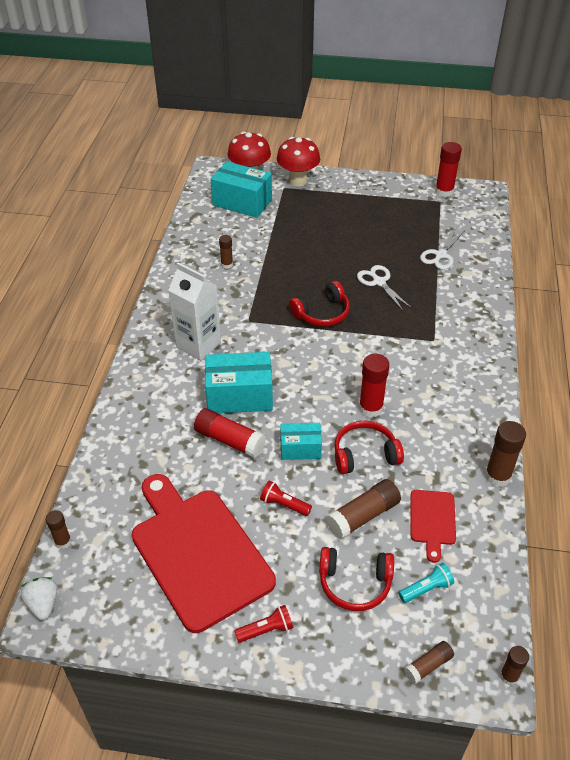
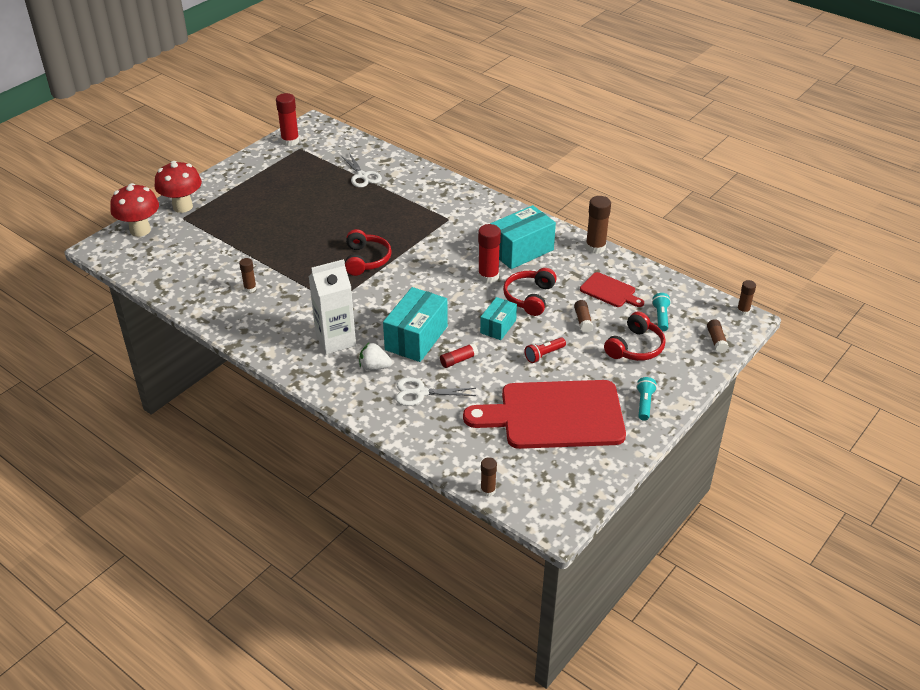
camera: 60 degrees left, 5 degrees down
(43, 604) = (542, 519): white strawberry -> white strawberry (374, 367)
(229, 440) = (458, 360): red glue stick -> red glue stick, size x0.59
(242, 202) = (174, 249): turquoise box -> turquoise box (521, 250)
(266, 630) = (644, 404): red flashlight -> turquoise flashlight
(363, 516) = (583, 321): brown glue stick -> brown glue stick, size x0.59
(379, 282) = (360, 217): white scissors -> white scissors (420, 393)

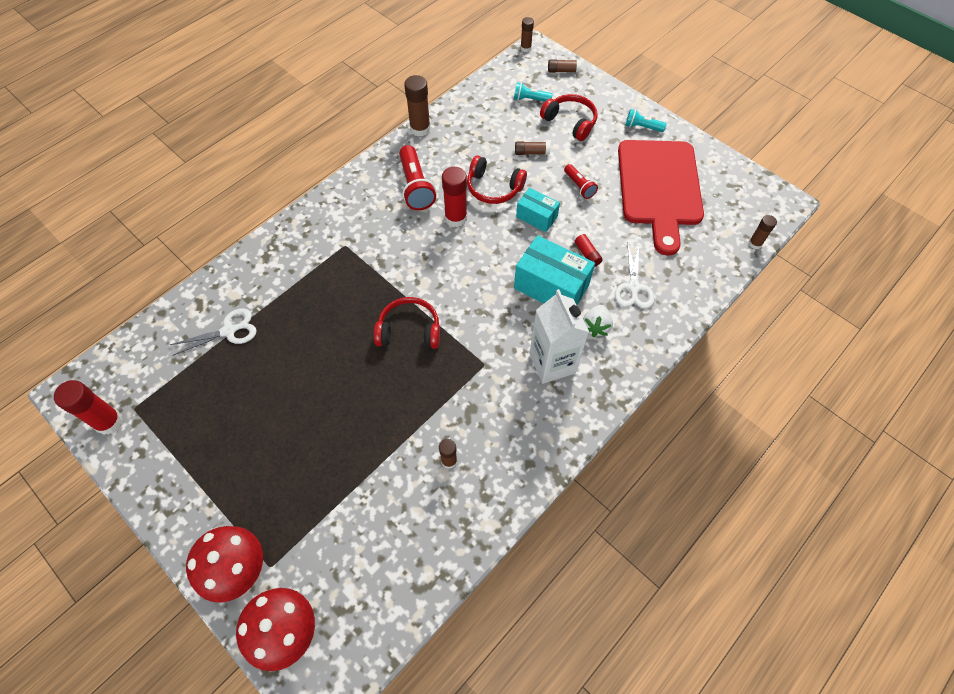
camera: 85 degrees left, 20 degrees up
(521, 250) = (415, 186): turquoise box -> red flashlight
(610, 291) = (490, 128): red cutting board -> none

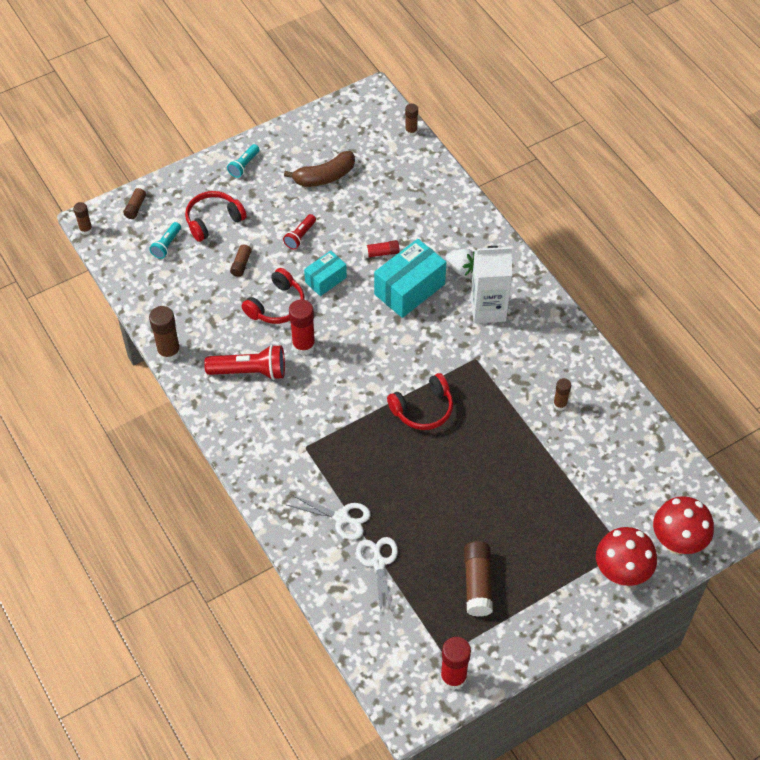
camera: 75 degrees left, 5 degrees down
(214, 422) = (477, 583): none -> brown glue stick
(409, 330) = (423, 409): red headphones -> red headphones turned 135 degrees counterclockwise
(579, 186) = (300, 236): red flashlight -> red flashlight turned 135 degrees clockwise
(633, 287) = (429, 230): white scissors -> white scissors (342, 518)
(659, 188) = (324, 176): red cutting board -> brown banana

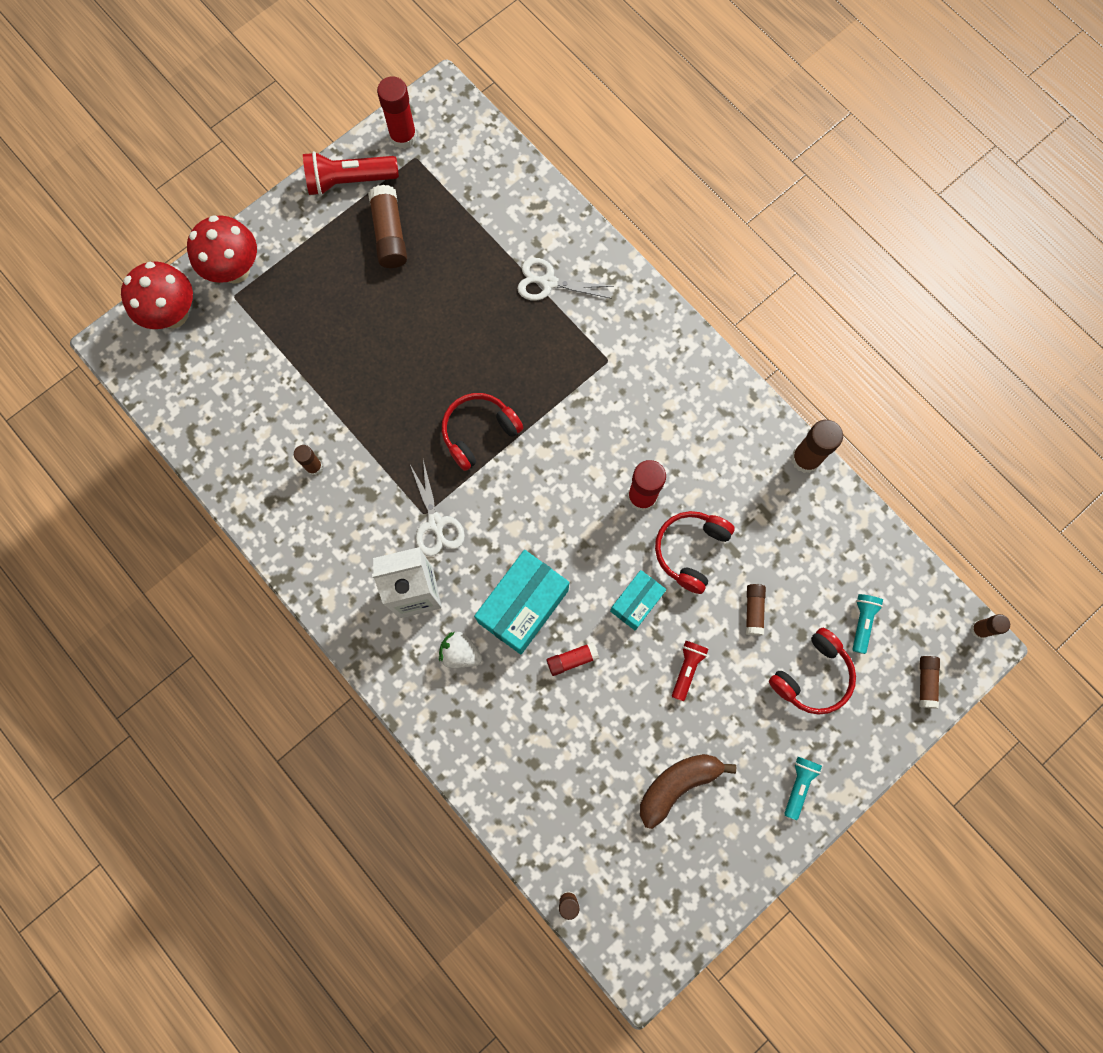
camera: 170 degrees right, 20 degrees up
(250, 371) = (698, 448): red flashlight -> red flashlight (349, 181)
(378, 563) = (499, 239): white scissors -> white scissors (436, 524)

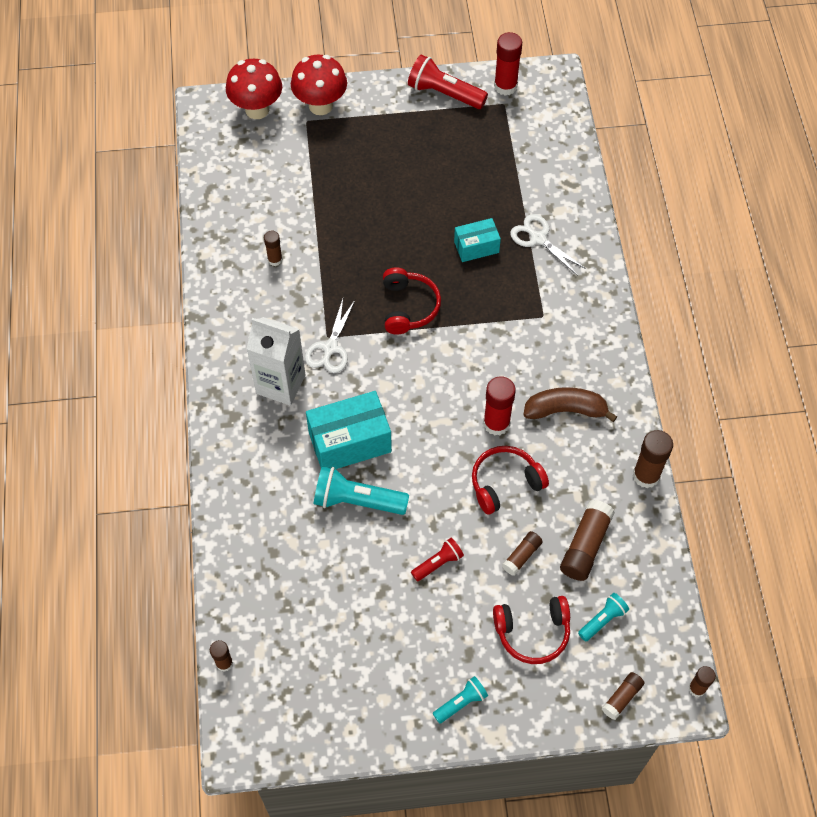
camera: 35 degrees right, 15 degrees down
(389, 234) = (446, 142): brown glue stick -> brown glue stick (585, 545)
(460, 653) = (280, 444): white strawberry -> none
(478, 432) = (408, 307): red headphones -> red headphones turned 90 degrees clockwise
(572, 659) = (357, 500): red glue stick -> turquoise flashlight
(636, 602) = (435, 492): turquoise box -> turquoise box (476, 247)
(677, 785) = (368, 639): brown banana -> brown banana (565, 410)

